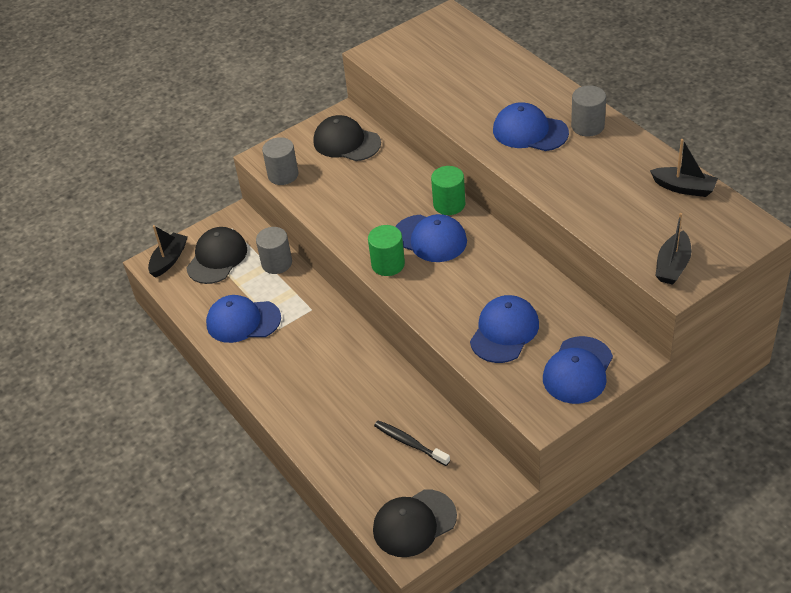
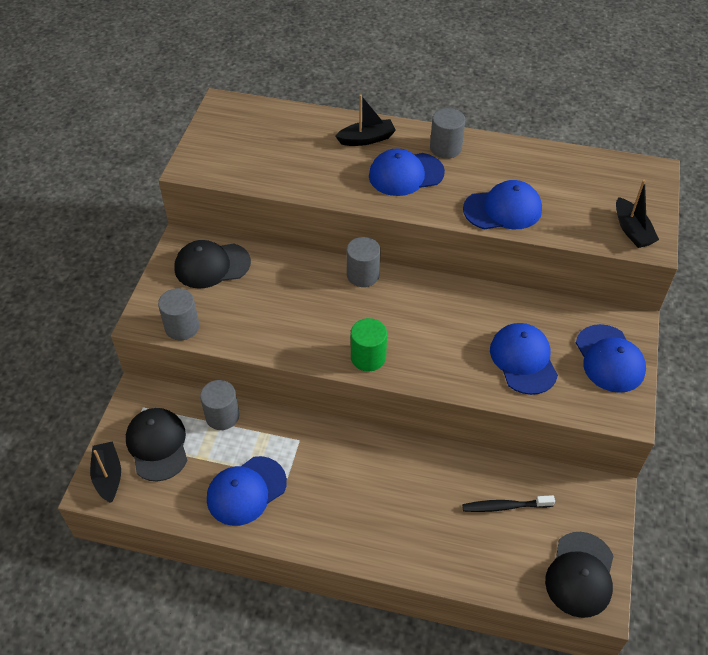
camera: 45 degrees left, 5 degrees up
(430, 238) = (379, 314): blue cap -> blue cap (503, 209)
(449, 204) = (363, 275): green cylinder -> grey cylinder
(684, 188) = (570, 164): black boat -> black boat (366, 139)

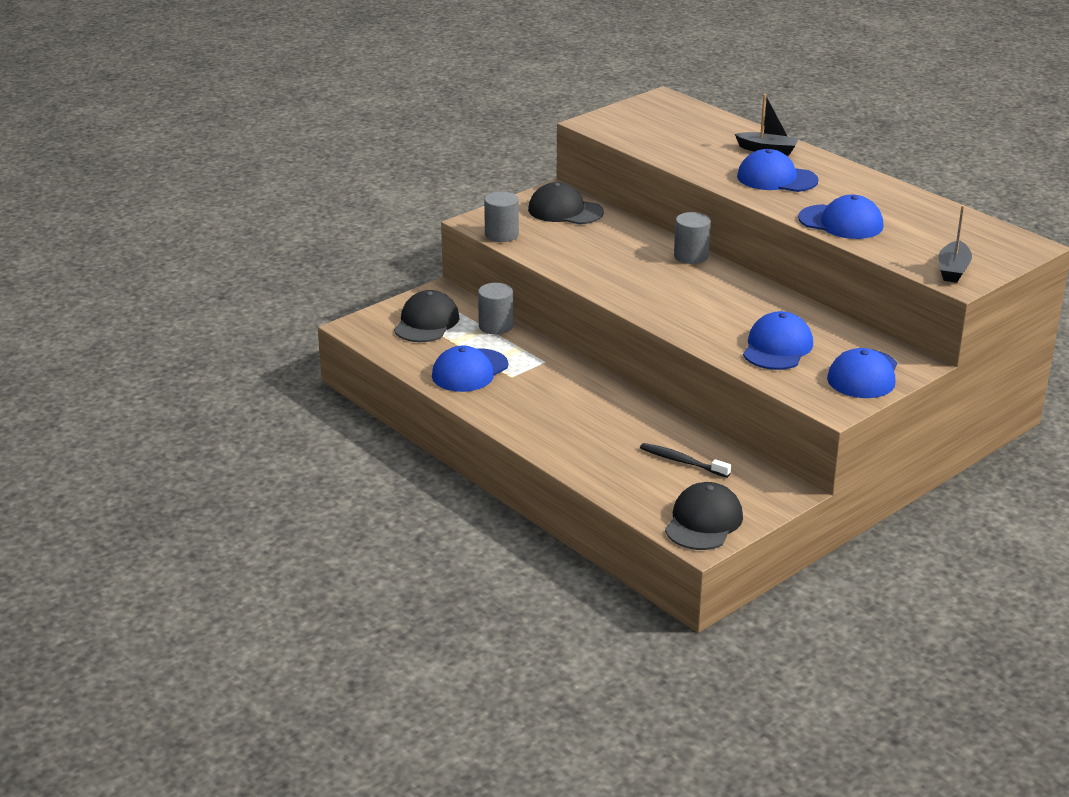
camera: 35 degrees right, 20 degrees down
(108, 476) = (371, 324): black boat -> none
(246, 491) = (469, 371): blue cap -> blue cap turned 45 degrees counterclockwise
(368, 357) = (637, 300): green cylinder -> none
(445, 148) = (836, 175): grey cylinder -> none
(580, 574) = (703, 522): black cap -> black cap turned 150 degrees clockwise

